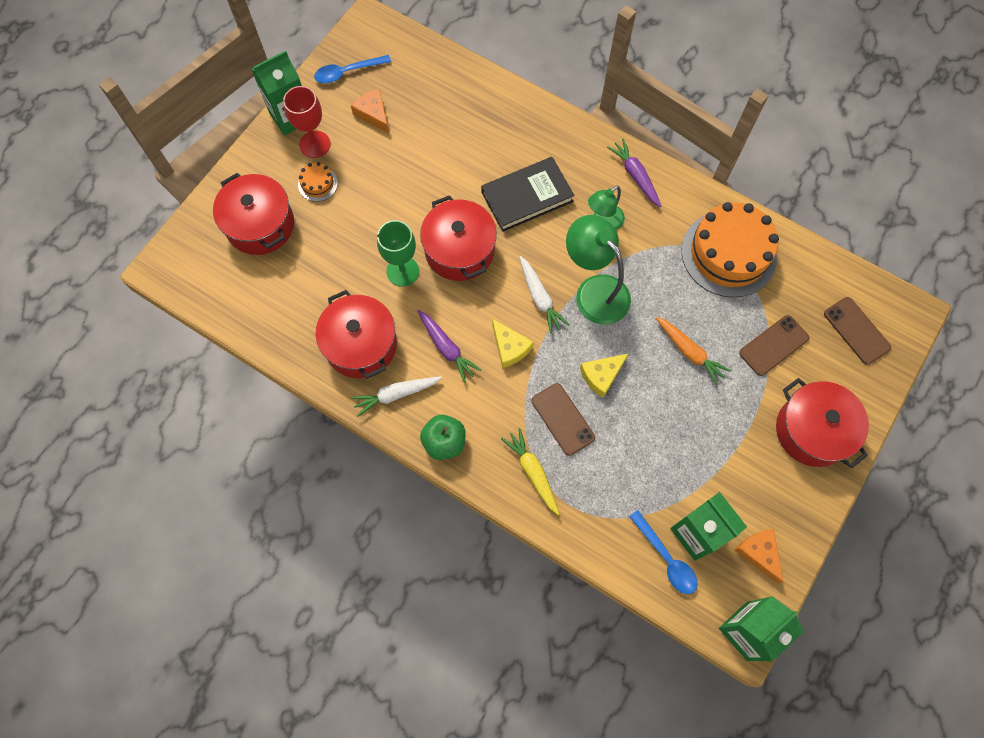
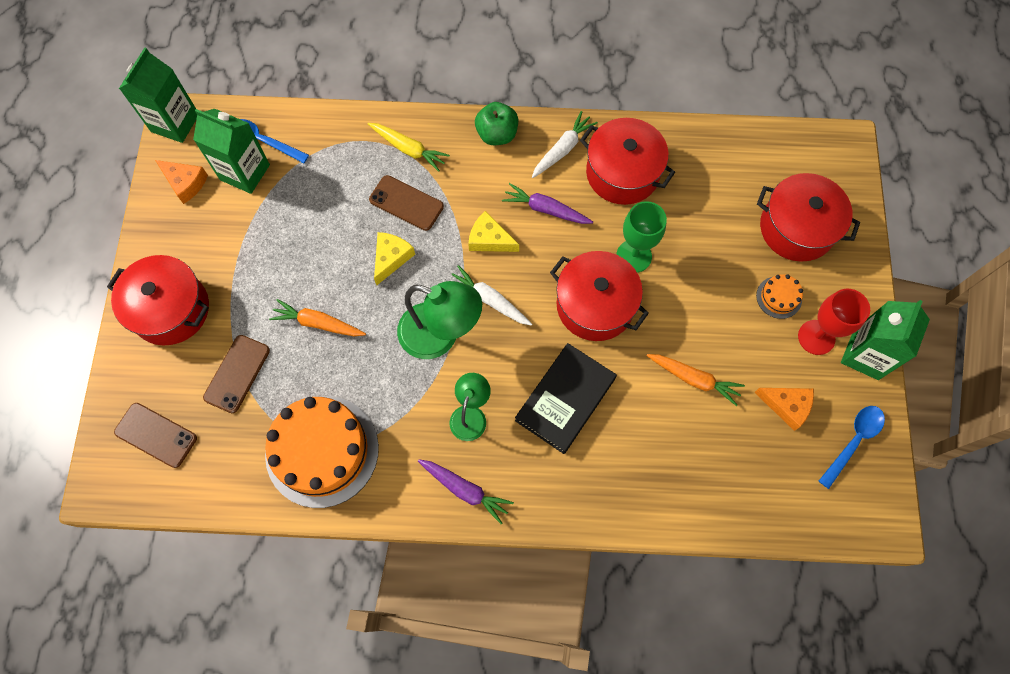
camera: 150 degrees right, 0 degrees up
(424, 163) = (694, 379): none -> orange carrot

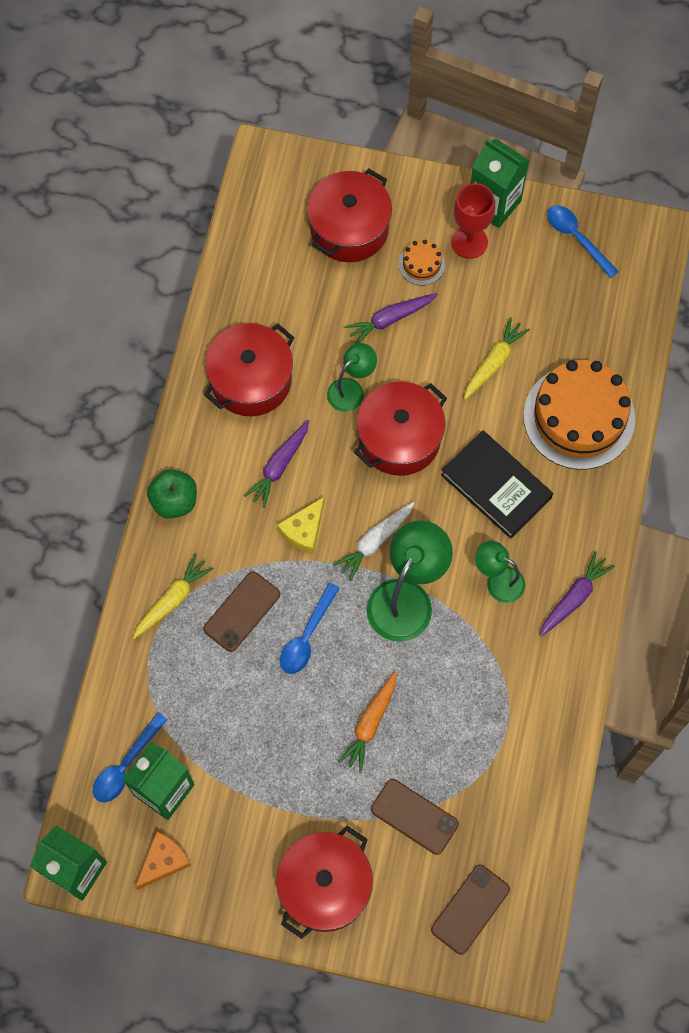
camera: 80 degrees left, 0 degrees up
(322, 451) = (513, 734): orange cake -> orange cake (579, 417)
(391, 258) = (306, 636): yellow cheese -> blue spoon
(562, 149) = (209, 435): white carrot -> none
(633, 256) = (351, 389): green goblet -> green lamp
(694, 379) = (494, 362): orange carrot -> yellow carrot
(713, 278) = (390, 319): none -> purple carrot
(786, 406) = (534, 286): orange cheese -> none

